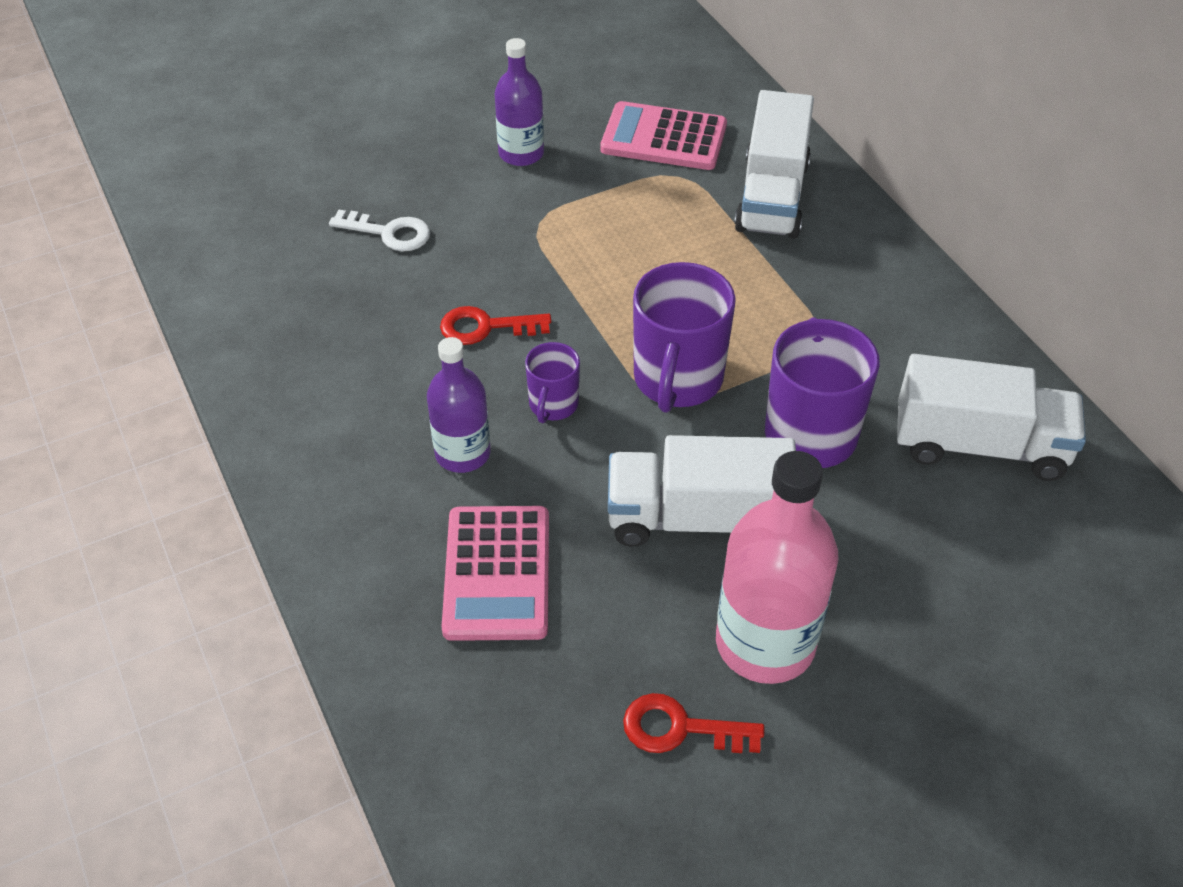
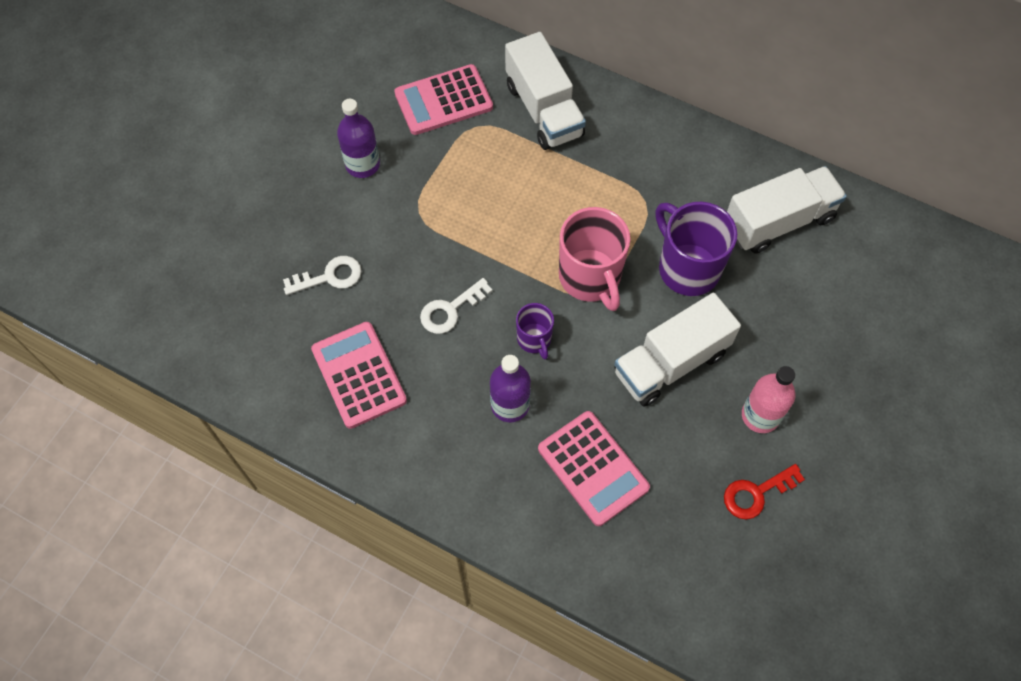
camera: 35 degrees left, 15 degrees up
(329, 335) = (359, 375): none -> pink calculator
(486, 327) = (450, 310): red key -> white key
(677, 379) = (590, 277): purple mug -> pink mug
(765, 643) = (760, 415): pink bottle -> pink bottle, size x0.62

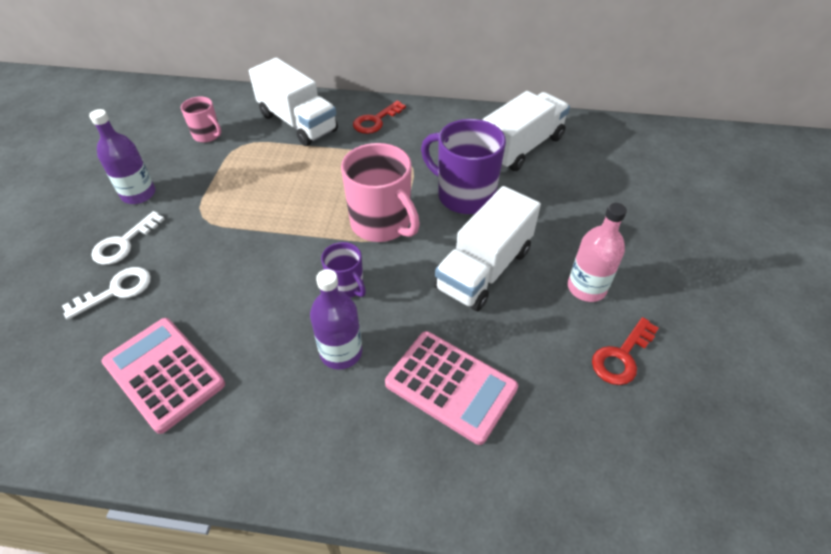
camera: 20 degrees left, 15 degrees down
(443, 101) = (207, 135): pink calculator -> pink mug
(450, 310) = (253, 285): white key -> white key (124, 243)
(630, 132) = (376, 121): none -> red key

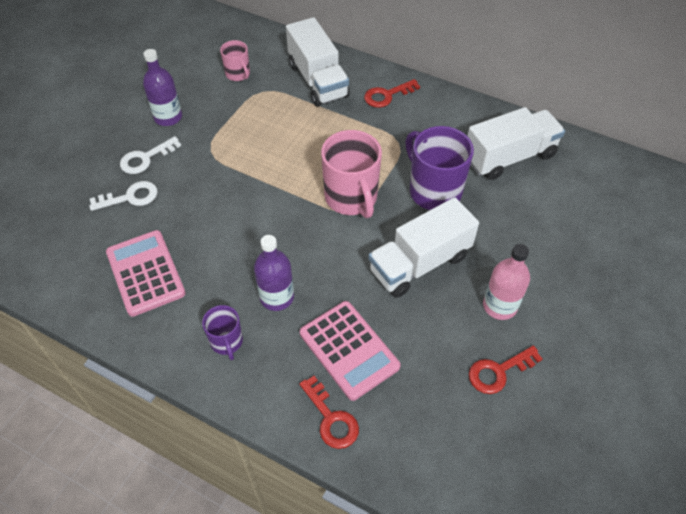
camera: 20 degrees right, 5 degrees up
(346, 286) = (301, 245): purple mug -> purple mug (227, 342)
(466, 475) = (331, 418): none -> red key

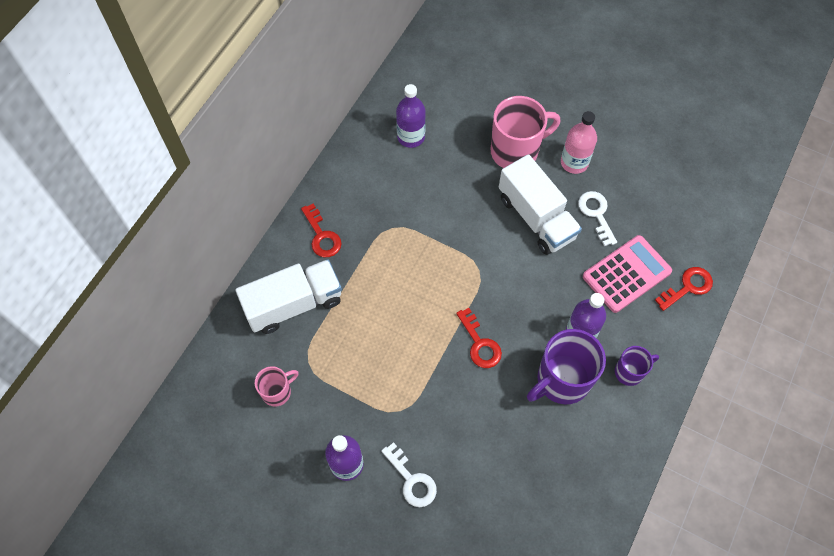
camera: 90 degrees left, 10 degrees up
(130, 197) = (468, 487): white key -> white key (596, 214)
(145, 273) = (563, 455): pink calculator -> none
(351, 198) = (463, 271): pink mug -> pink mug (515, 151)
(434, 191) = (453, 201): purple mug -> purple mug (562, 380)
(499, 371) = (633, 169): red key -> red key (479, 343)
(509, 157) = (411, 137): white truck -> purple bottle

